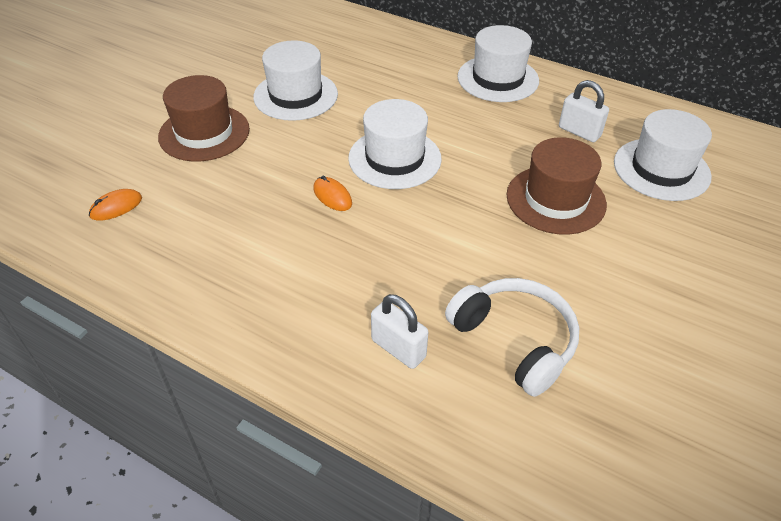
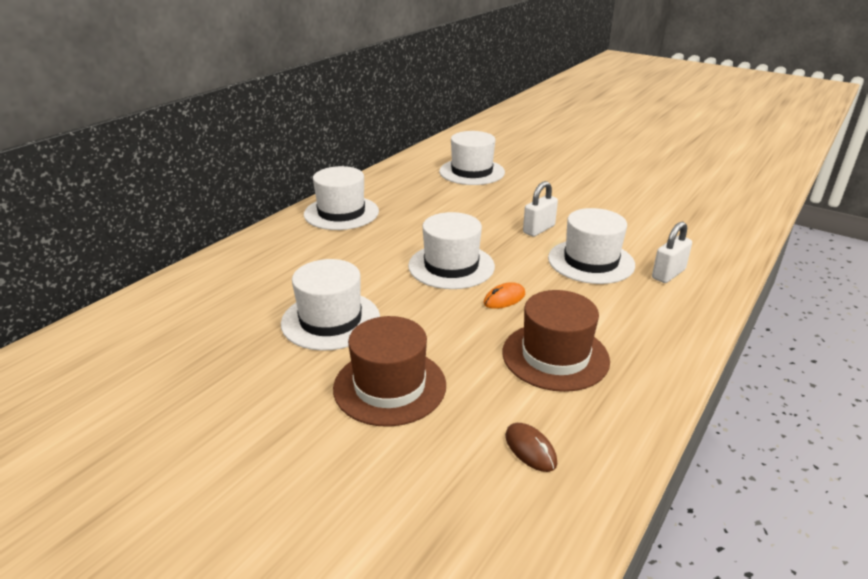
camera: 85 degrees left, 15 degrees down
(116, 207) = (530, 449): orange mouse -> brown mouse
(421, 272) = (591, 261): none -> white hat
(514, 340) = (644, 233): white headphones -> none
(555, 199) = (504, 207): brown hat -> brown hat (555, 356)
(579, 132) = (425, 191): white padlock -> white padlock (538, 229)

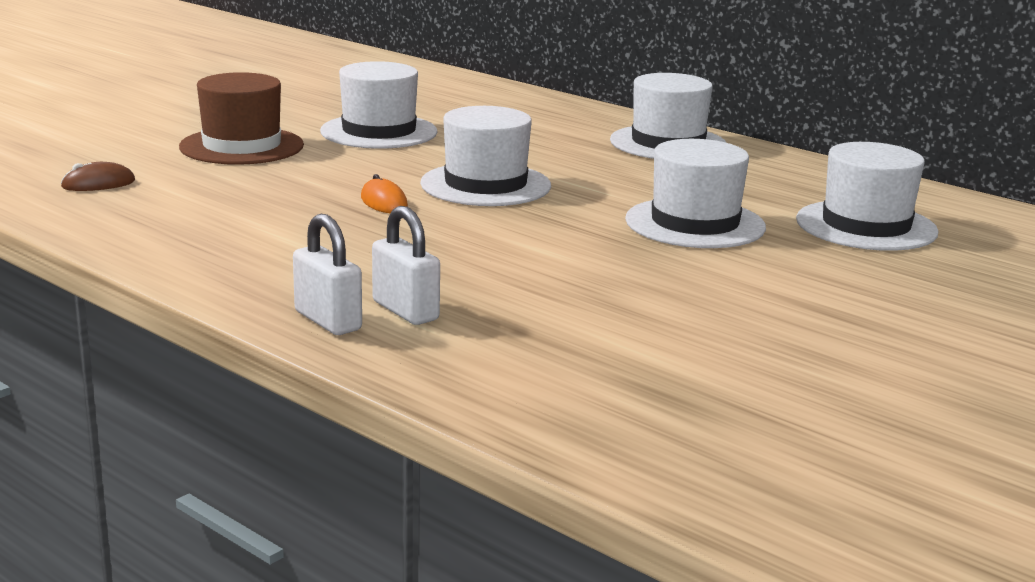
camera: 95 degrees right, 10 degrees down
(538, 229) = (599, 245): white padlock -> white padlock (328, 321)
(555, 356) = (237, 211): brown hat -> none
(591, 261) = (471, 264): white hat -> white hat (695, 223)

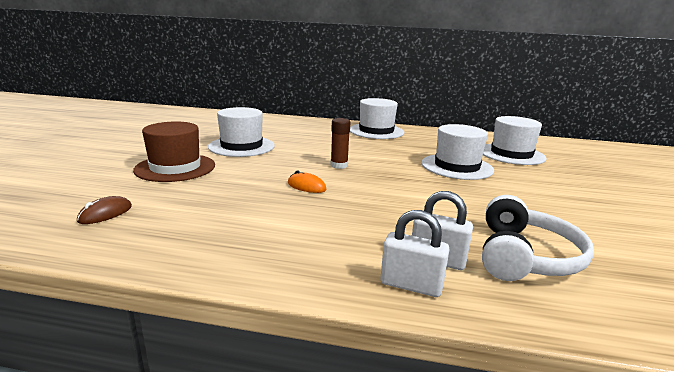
camera: 30 degrees left, 0 degrees up
(485, 185) = (339, 165): white hat -> brown glue stick
(533, 336) = (524, 256): none -> white headphones

